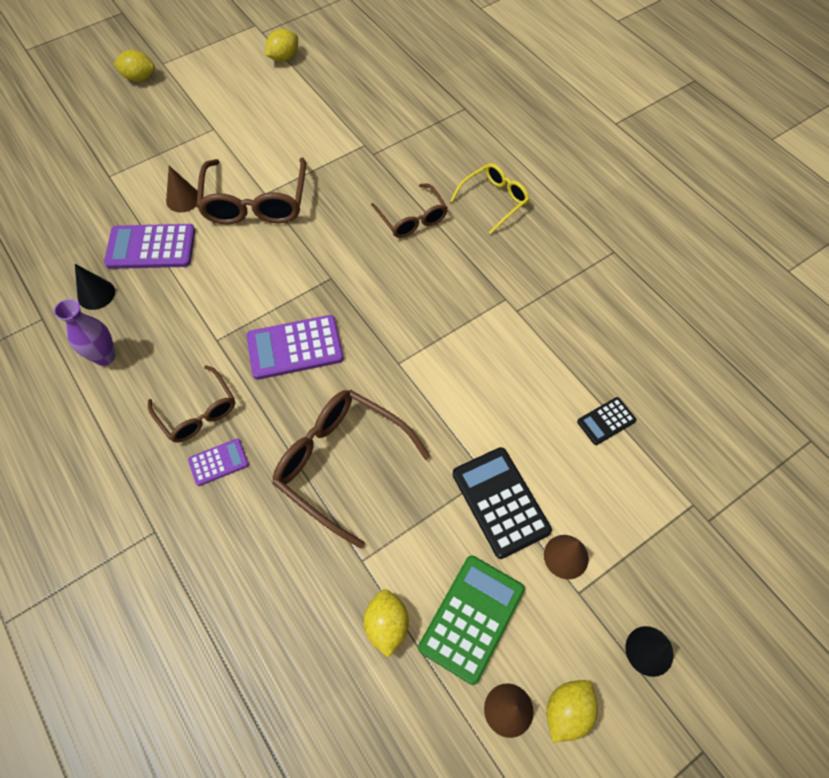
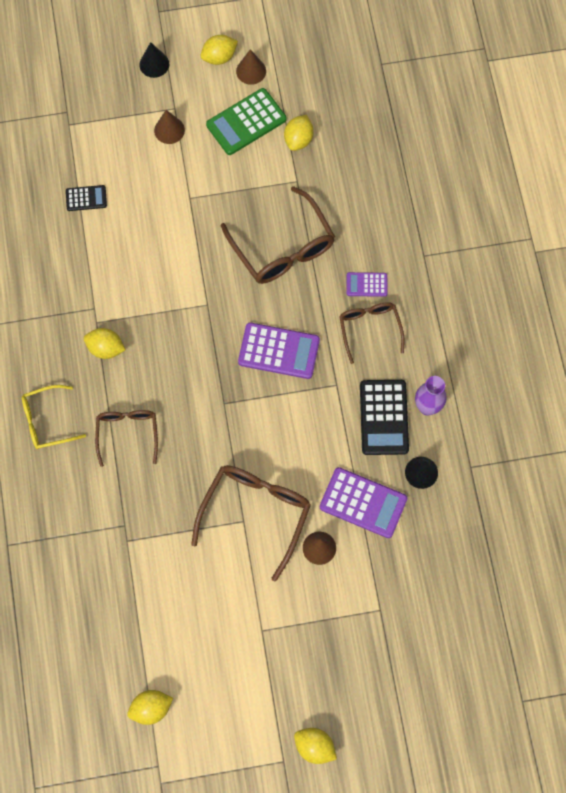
camera: 155 degrees left, 10 degrees up
(480, 279) = (106, 348): none -> yellow lemon
(500, 502) = (190, 178): black calculator -> black calculator (384, 417)

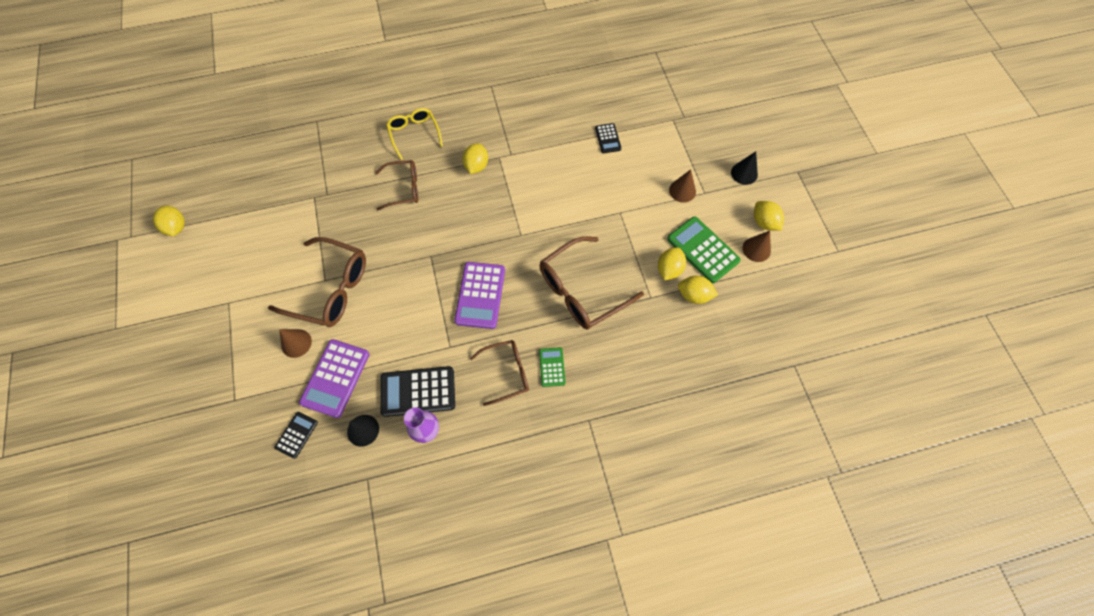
camera: 85 degrees right, 5 degrees down
(314, 746) = (122, 352): yellow lemon -> yellow lemon (669, 269)
(366, 285) = (552, 367): purple calculator -> green calculator
(422, 540) = (296, 435): none -> black calculator

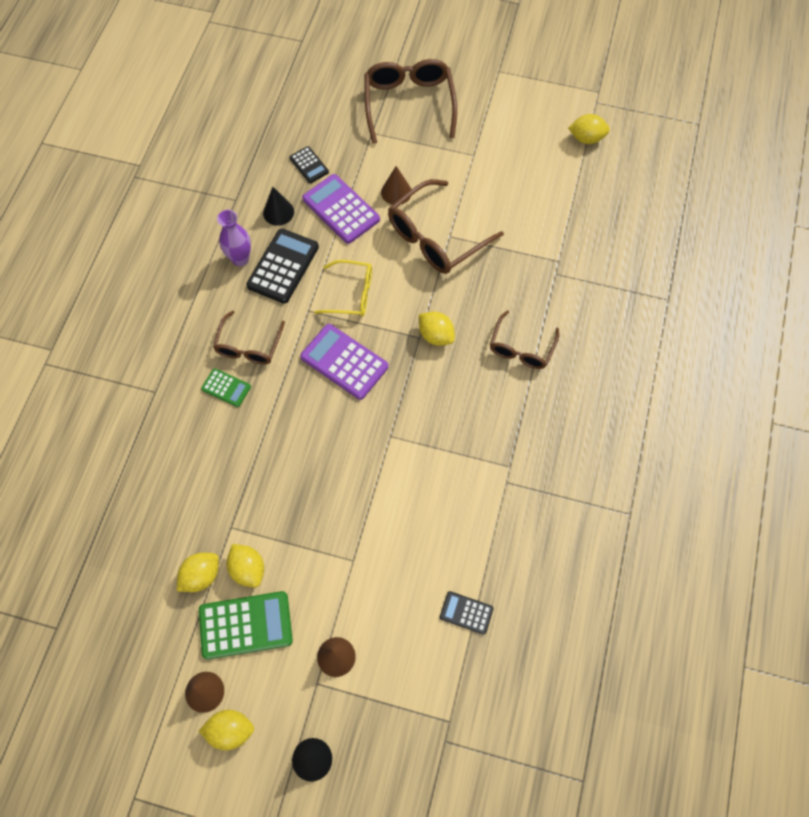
camera: 120 degrees right, 0 degrees up
(414, 134) = (594, 391): yellow glasses -> yellow glasses (351, 294)
(476, 166) = (510, 436): yellow lemon -> yellow lemon (436, 335)
(581, 290) = (285, 461): brown glasses -> brown glasses (409, 104)

